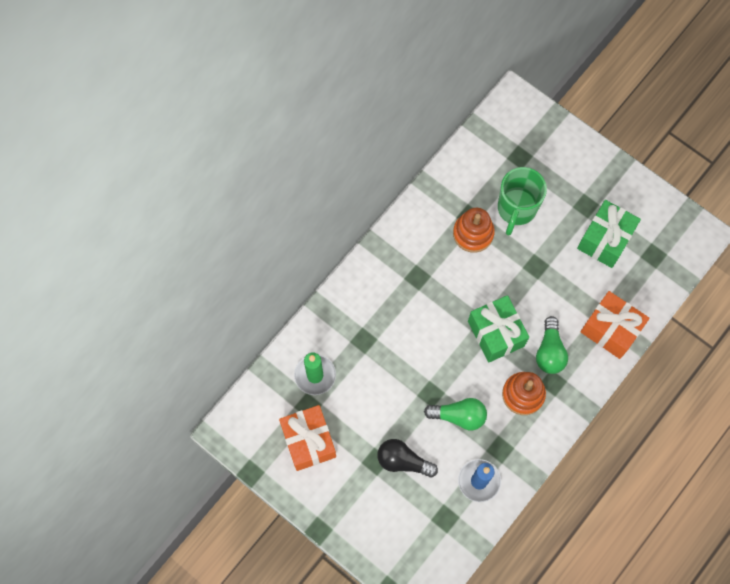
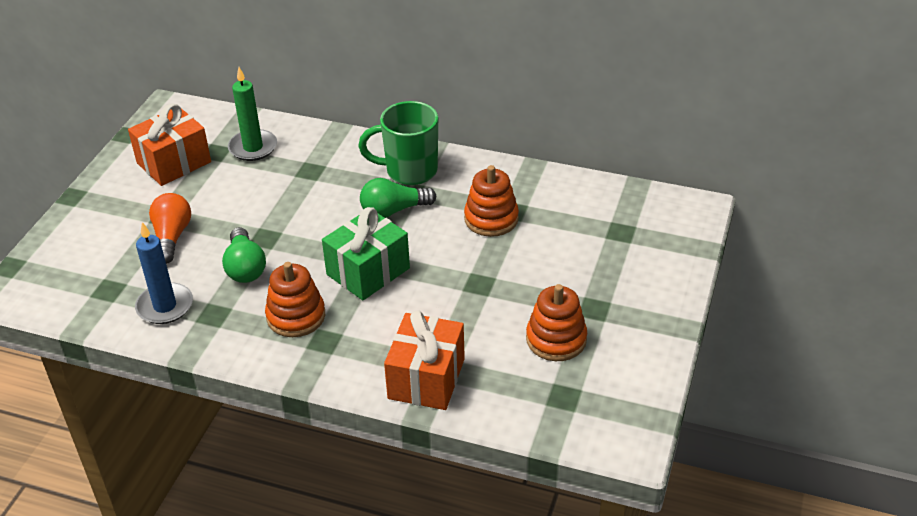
camera: 70 degrees right, 30 degrees down
(403, 461) = (172, 237): black light bulb -> orange light bulb
(516, 209) = (547, 246): green mug -> green mug (409, 171)
(549, 351) = (366, 326): green light bulb -> green light bulb (393, 210)
(605, 240) = (556, 339): green gift -> orange stacking toy

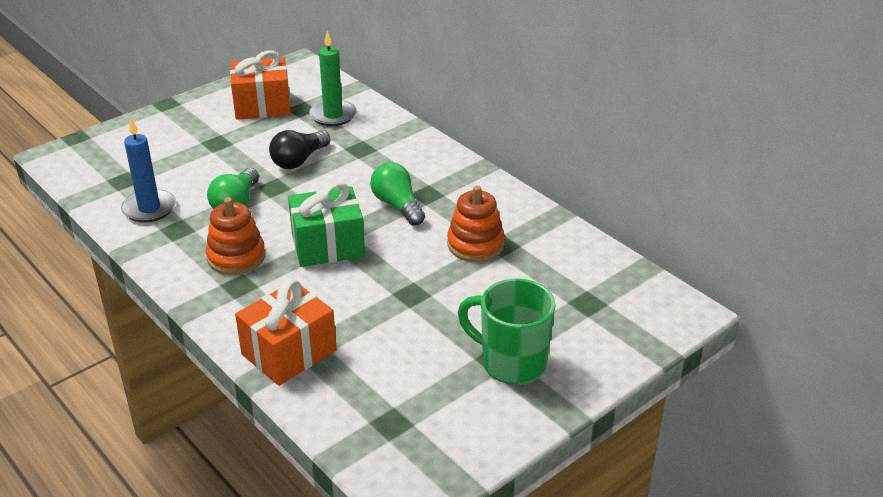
camera: 30 degrees right, 5 degrees down
(172, 237) = (205, 160): orange light bulb -> none
(263, 203) = (299, 160): none -> black light bulb
(393, 210) = (397, 205): green light bulb -> green light bulb turned 45 degrees clockwise
(409, 171) = (442, 179): green mug -> green mug (511, 363)
(556, 339) = (433, 370): orange stacking toy -> none

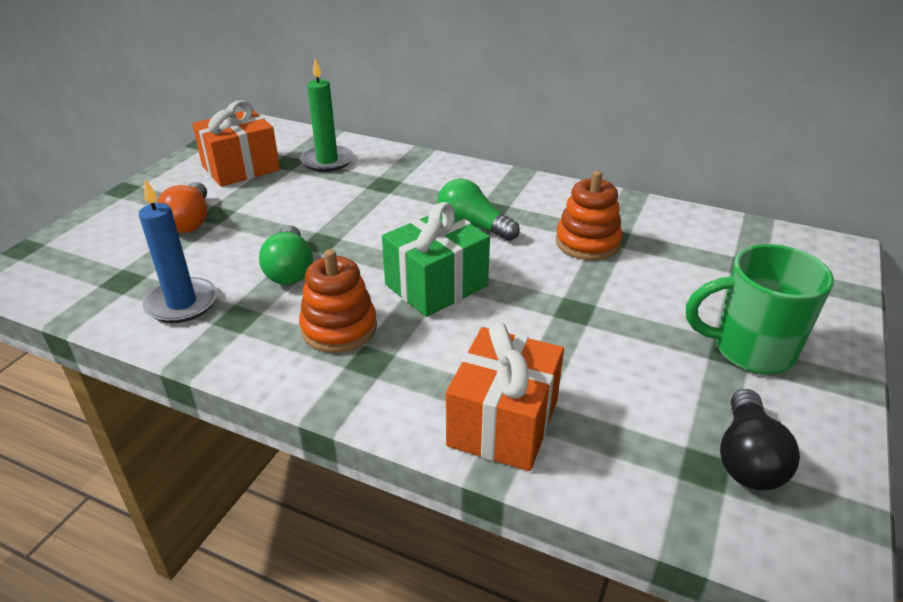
camera: 25 degrees left, 0 degrees up
(195, 144) = (190, 221): none -> orange light bulb
(299, 160) = (327, 209): black light bulb -> black light bulb (747, 458)

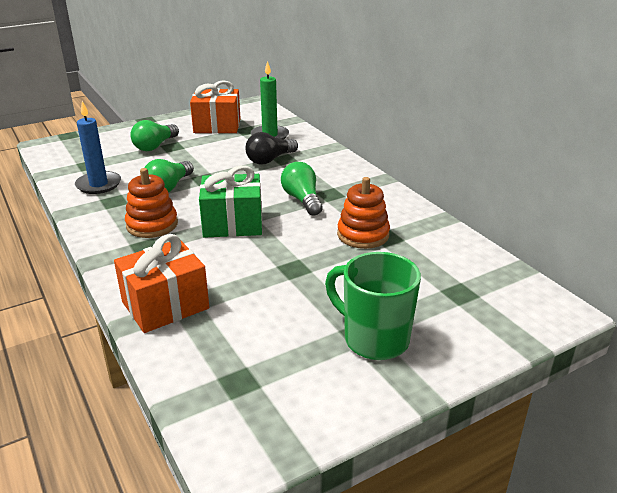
camera: 35 degrees right, 5 degrees down
(190, 221) = (155, 146): orange light bulb -> green light bulb
(747, 458) = (272, 391): black light bulb -> black light bulb (270, 160)

